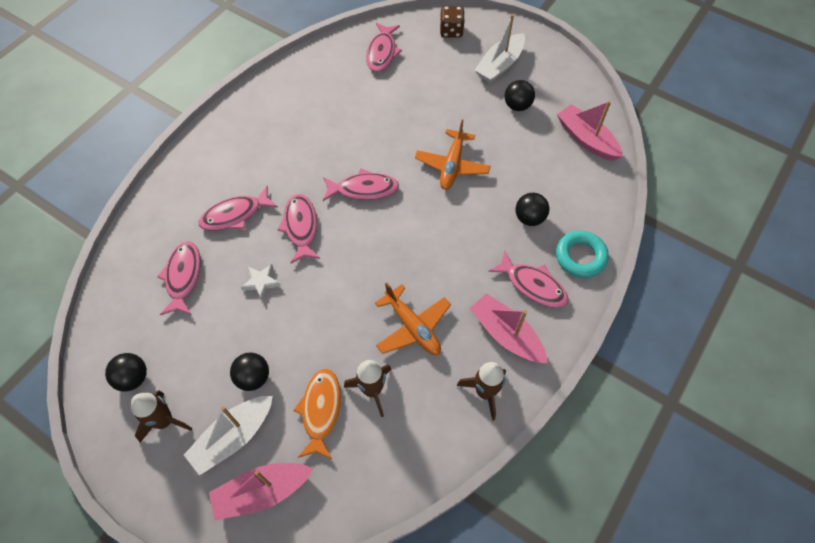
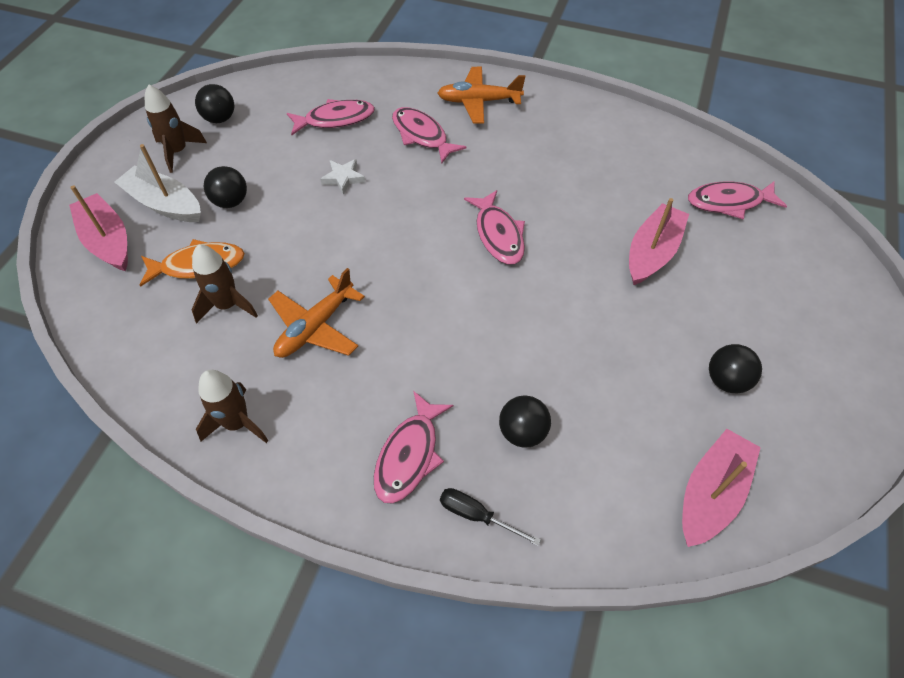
camera: 75 degrees right, 5 degrees down
(301, 227) = (424, 191): pink fish -> none
(451, 31) = (822, 269): brown dice -> none
(452, 165) = (575, 319): orange plane -> orange plane (479, 101)
(500, 65) = (794, 343): white boat -> none
(506, 334) = (324, 434): pink boat -> pink boat (652, 252)
(580, 257) = (477, 515): turquoise ring -> black screwdriver

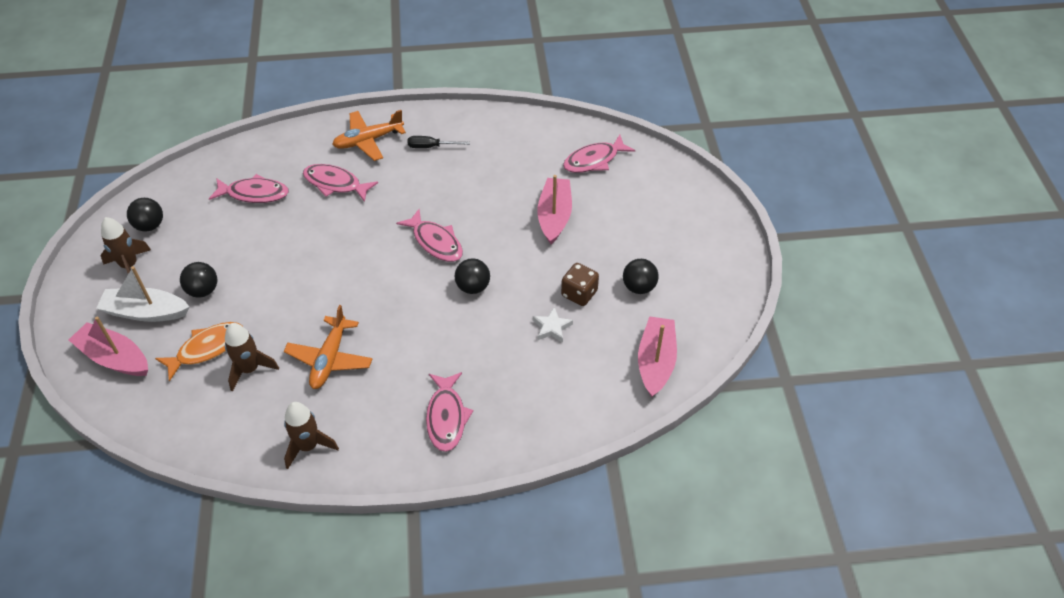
camera: 25 degrees left, 5 degrees down
(335, 119) = (254, 194): pink fish -> pink fish turned 45 degrees clockwise
(343, 178) = (288, 240): white star -> white star (552, 327)
(477, 515) = (511, 435): black screwdriver -> black screwdriver (431, 147)
(522, 432) = (517, 372): black ball -> black ball (473, 287)
(644, 359) = (579, 293): none -> brown dice

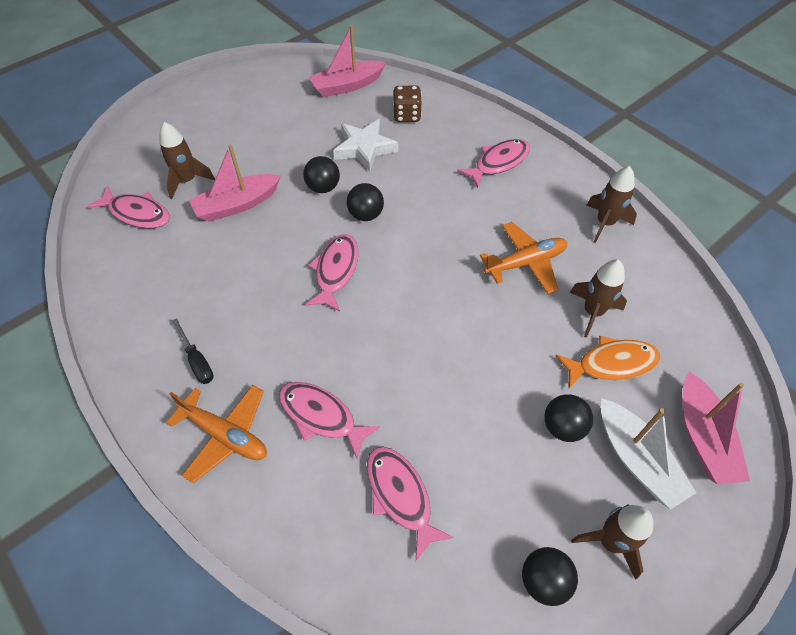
camera: 125 degrees left, 5 degrees up
(206, 349) = (611, 363): orange fish -> orange fish turned 150 degrees clockwise
(335, 184) = (321, 416): pink fish -> pink fish turned 135 degrees clockwise
(552, 327) = (364, 148): white star -> white star, size x1.71
(579, 293) = (316, 149): brown dice -> brown dice (407, 115)
(608, 198) = (187, 181): none -> brown rocket
(639, 287) = (281, 121): black ball -> black ball (323, 187)

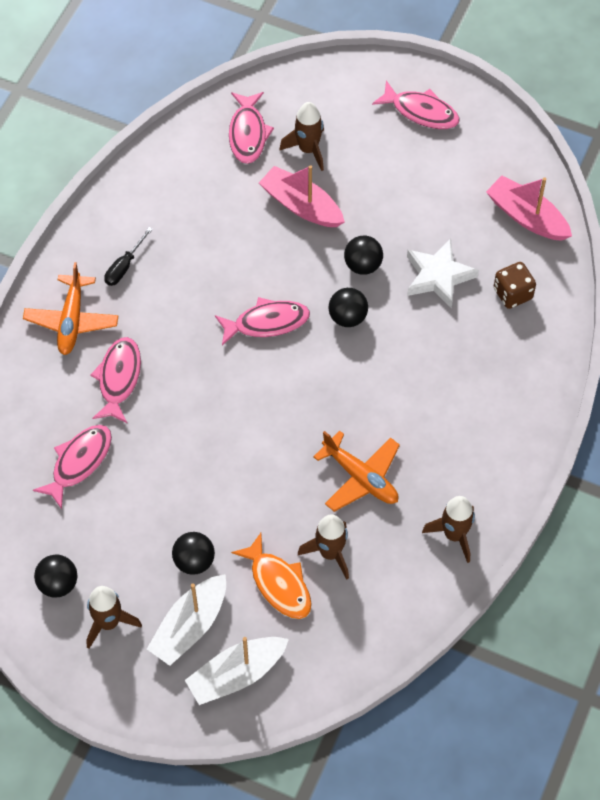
camera: 65 degrees right, 5 degrees up
(498, 163) = (488, 408): pink fish -> pink fish (421, 111)
(703, 437) = (236, 675): pink boat -> white boat

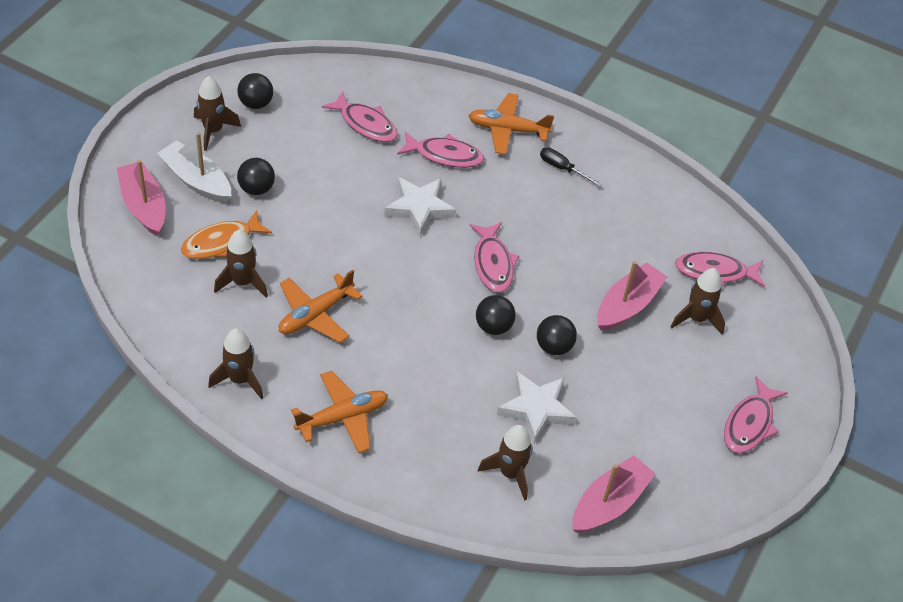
camera: 90 degrees right, 10 degrees down
(200, 396) = (419, 208): none -> white star
(236, 675) = (144, 206): white boat -> pink boat
(480, 437) = (342, 417): none -> orange plane
(512, 294) = (510, 473): brown dice -> brown rocket

